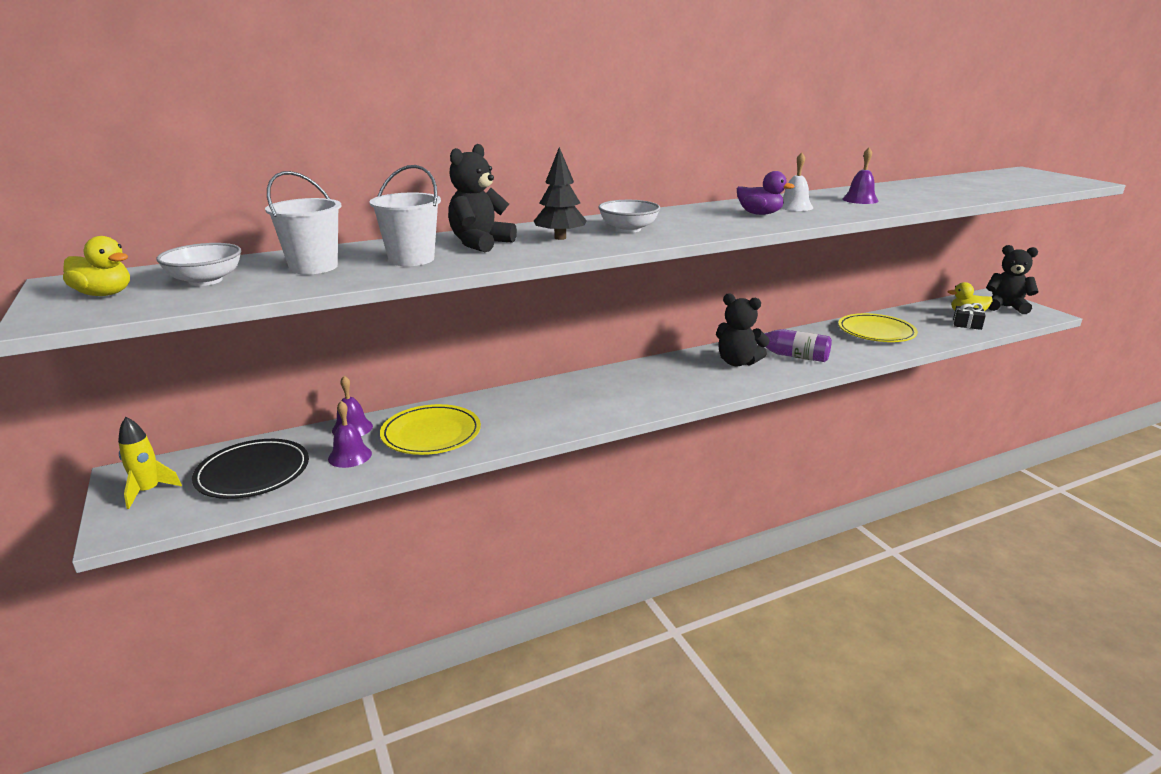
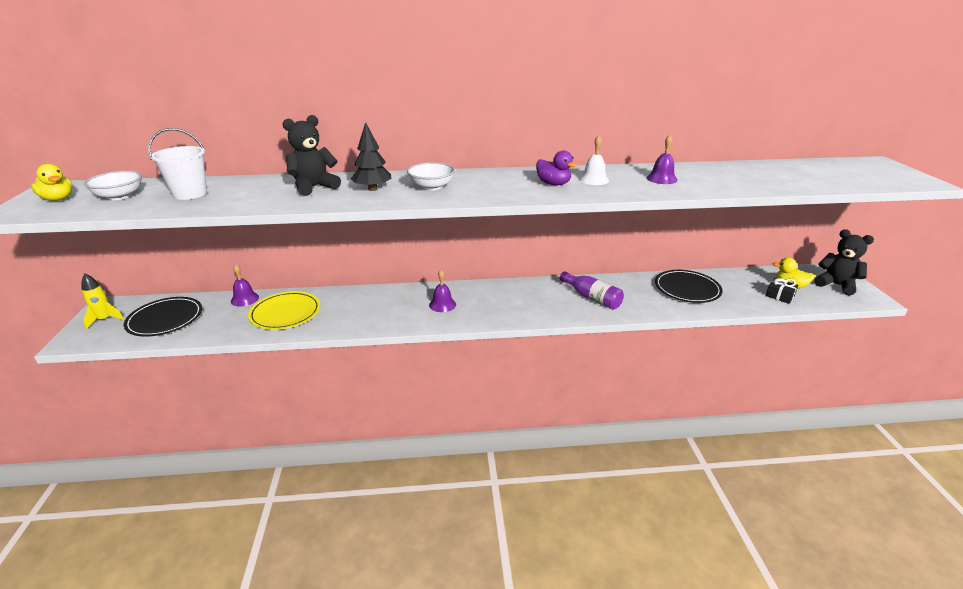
camera: 20 degrees right, 5 degrees up
(350, 456) = (225, 319): purple bell -> purple bell (442, 304)
(411, 259) = (253, 195): white bucket -> none
(737, 362) = (544, 296): black teddy bear -> none
(876, 332) = (687, 289): yellow plate -> black plate

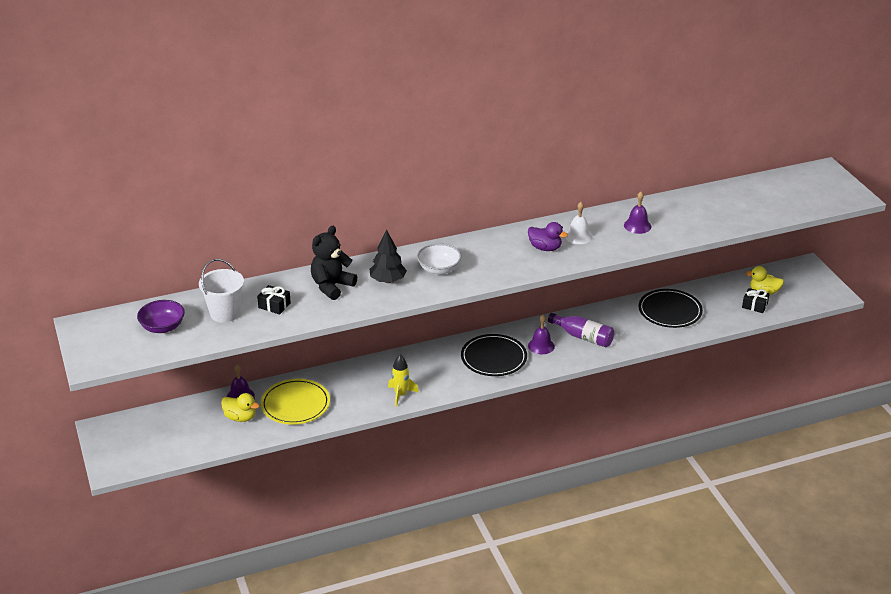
camera: 15 degrees left, 5 degrees up
(58, 199) = (109, 340): yellow duck -> yellow duck (240, 417)
(105, 319) = (118, 442): yellow rocket -> yellow rocket (401, 395)
(119, 196) = (162, 327): white bowl -> purple bowl
(165, 319) = (180, 432): black plate -> black plate (493, 358)
(243, 193) = (274, 305): none -> black gift
(442, 304) = (443, 369): purple bell -> purple bell (541, 346)
(836, 285) = (806, 283): black teddy bear -> none

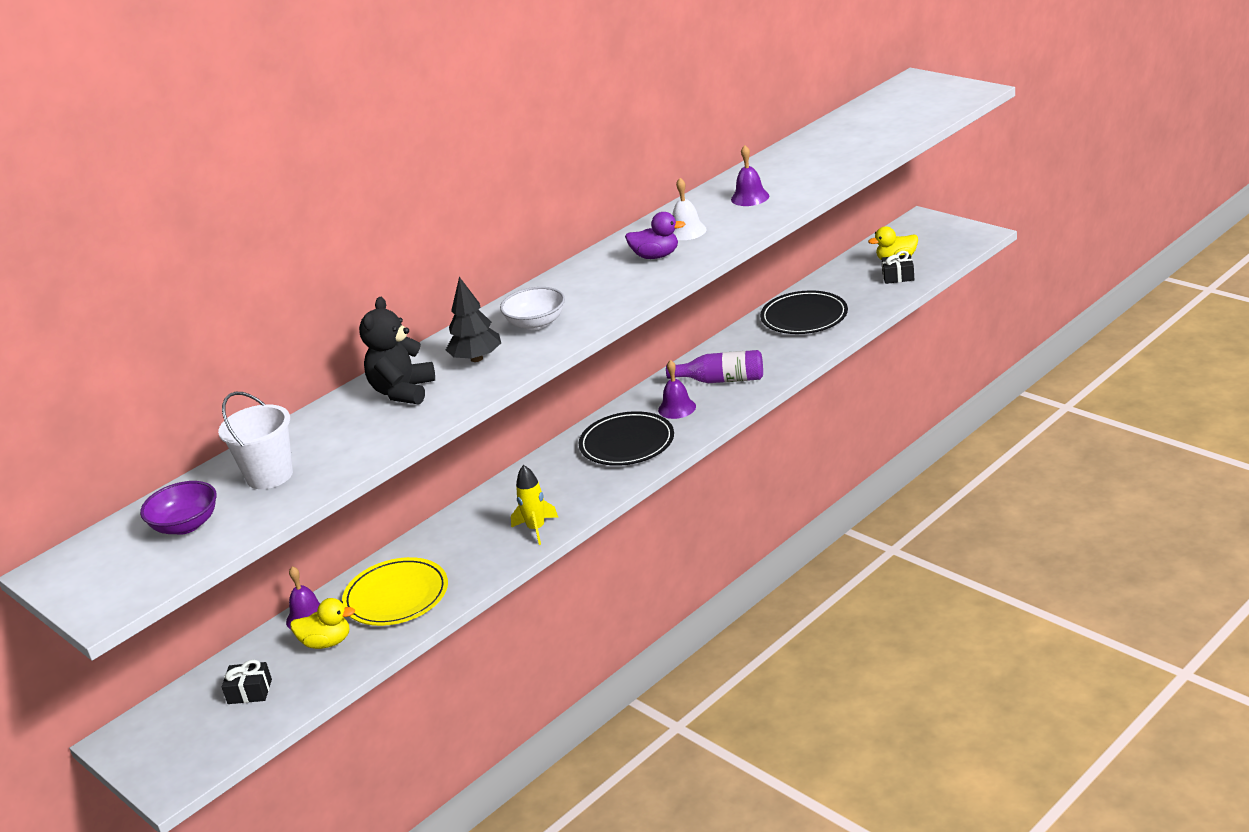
camera: 20 degrees left, 5 degrees down
(274, 305) = (337, 441): black gift -> black gift (250, 691)

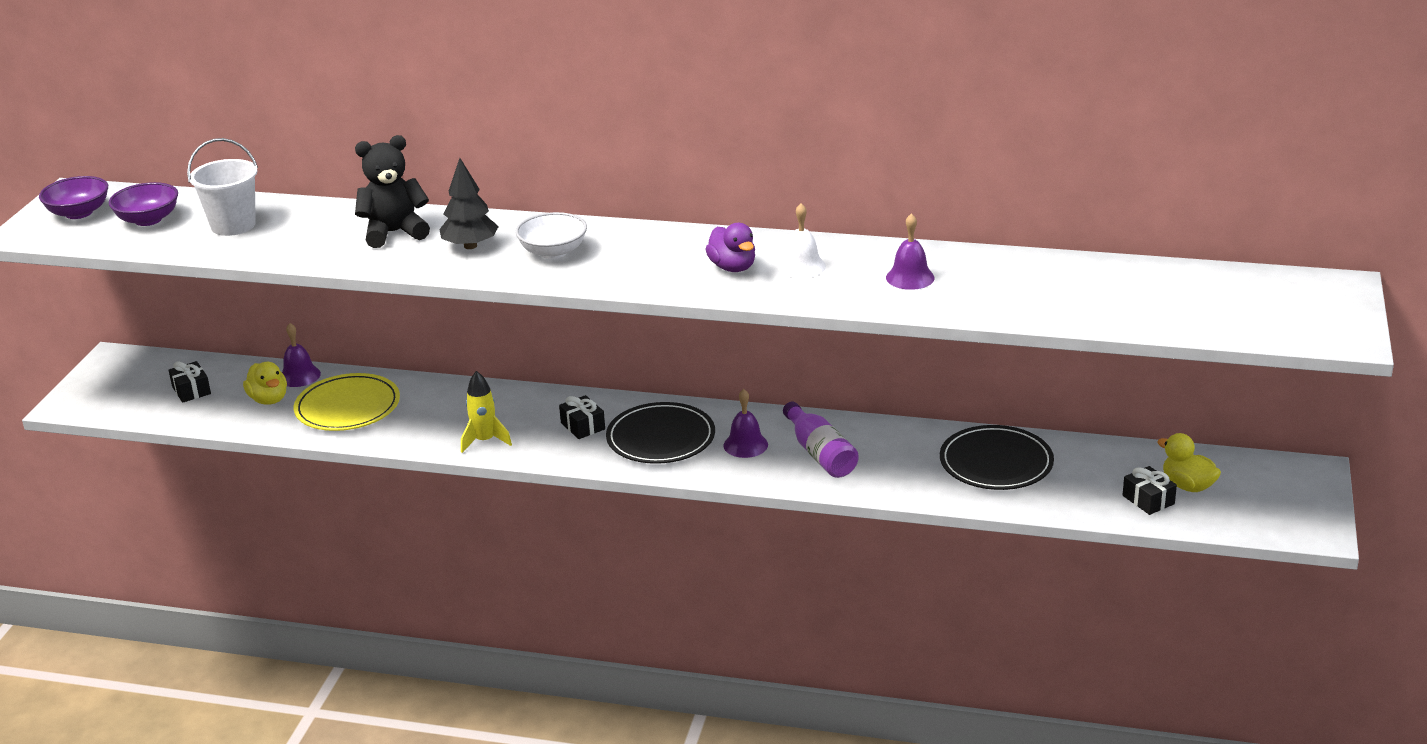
camera: 55 degrees right, 0 degrees up
(106, 569) = (79, 213): none -> purple bowl
(569, 476) = (583, 426): none -> black gift

